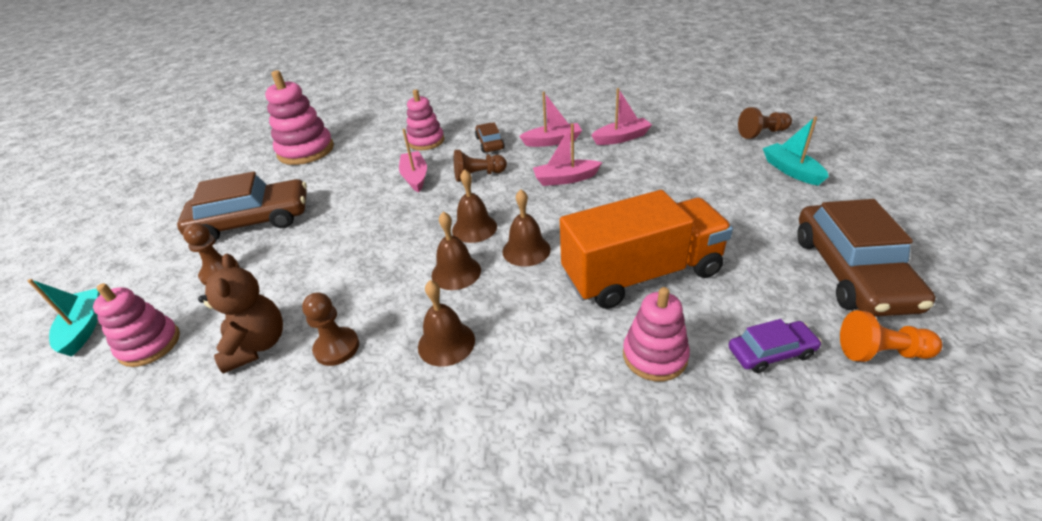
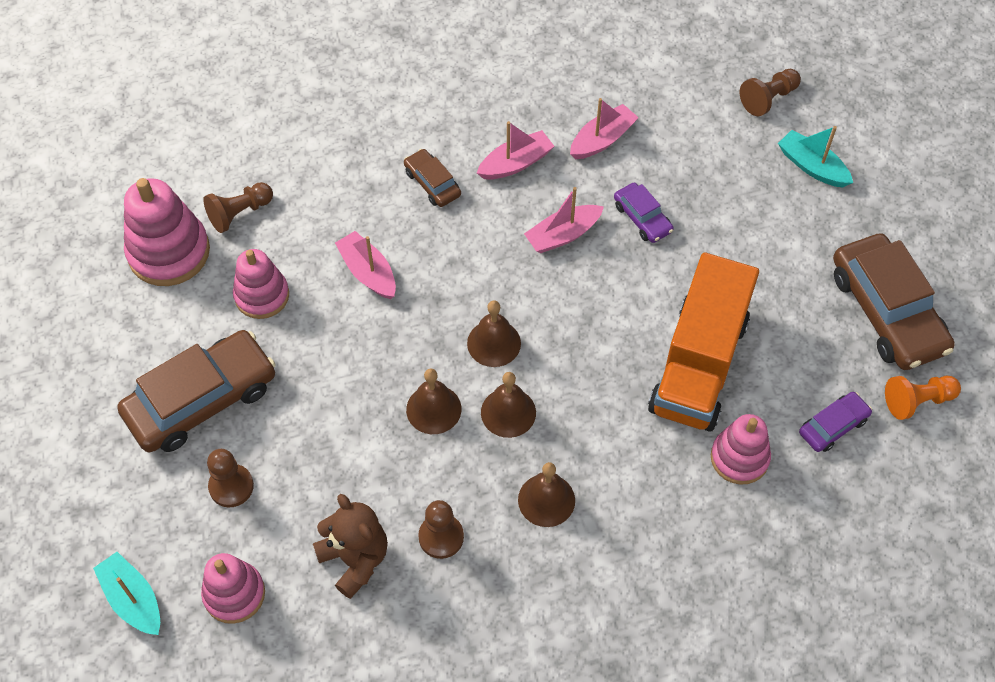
camera: 25 degrees left, 20 degrees up
(426, 141) = (339, 196): pink stacking toy -> pink stacking toy (262, 295)
(478, 175) = (450, 252): brown pawn -> brown pawn (239, 213)
(526, 250) = (568, 361): brown bell -> brown bell (433, 409)
(633, 179) = (642, 218): none -> purple car
(641, 274) = (698, 365): orange truck -> orange truck turned 150 degrees clockwise

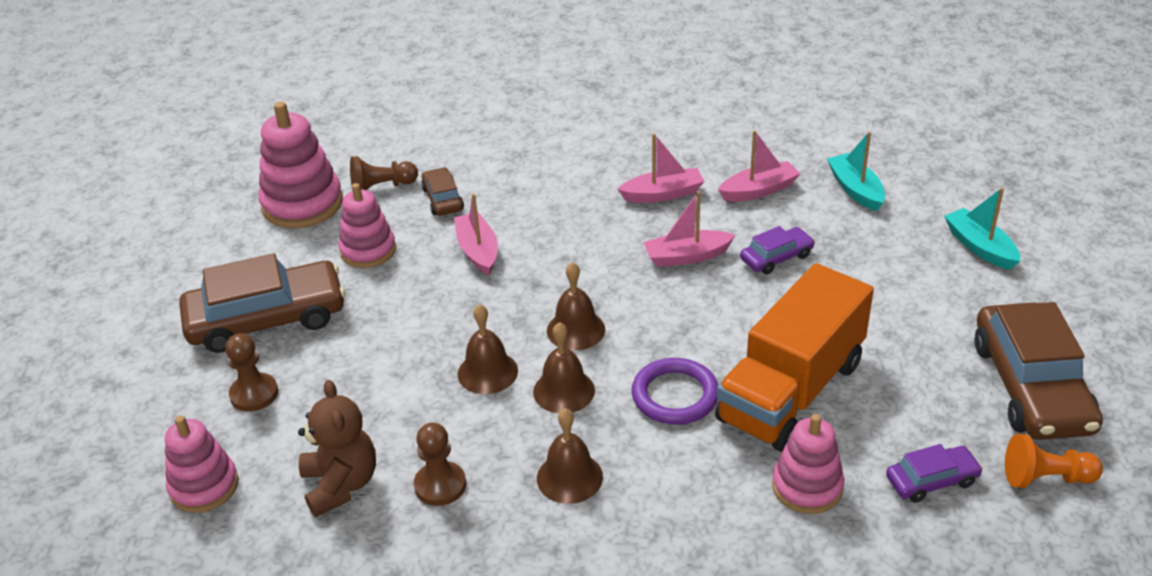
camera: 20 degrees right, 20 degrees down
(133, 599) = (105, 467): turquoise boat -> turquoise boat (855, 190)
(432, 183) = (573, 196): brown car -> brown car (443, 199)
(604, 393) = (675, 395): none -> purple ring
(642, 218) = (776, 257): purple car -> purple car turned 105 degrees counterclockwise
(768, 99) = (948, 186): brown pawn -> none

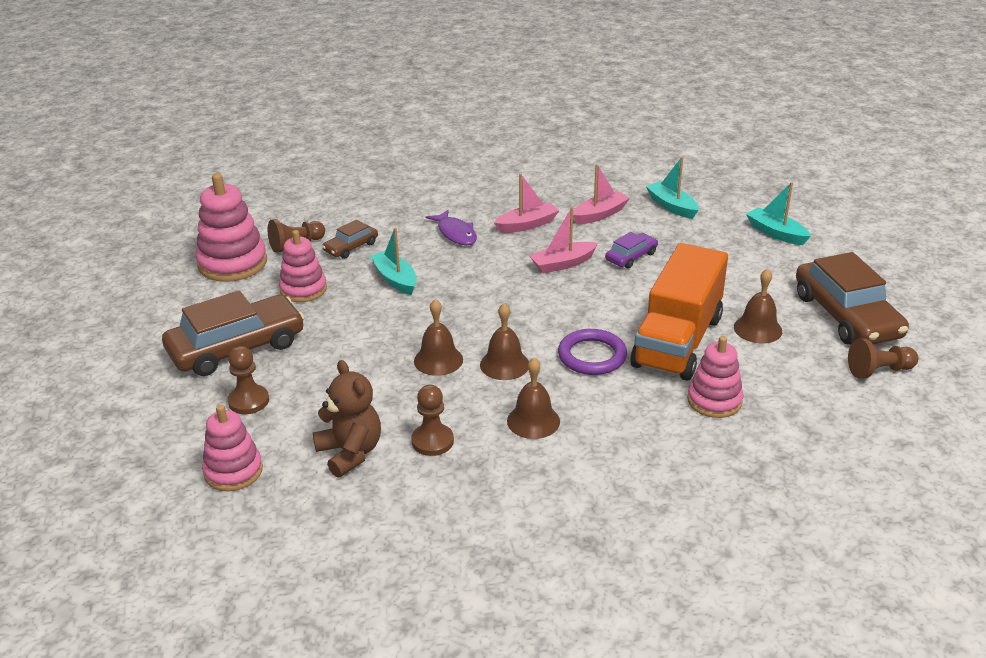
camera: 15 degrees left, 5 degrees down
(443, 199) = (351, 247): brown car -> brown car turned 105 degrees counterclockwise
(478, 251) = (395, 279): pink boat -> turquoise boat
(572, 196) = (455, 233): none -> purple fish
(575, 330) = (497, 323): brown bell -> brown bell (757, 329)
(931, 480) = (801, 384): purple car -> none
(1046, 478) = (879, 371): orange pawn -> brown pawn

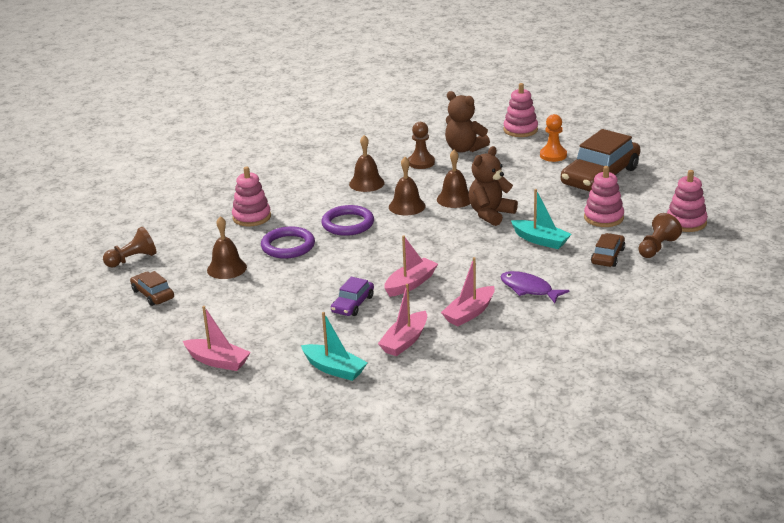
camera: 160 degrees right, 5 degrees down
(232, 263) = (686, 222): pink stacking toy -> pink stacking toy, size x0.66
(248, 401) = (553, 155): brown pawn -> orange pawn
(416, 326) = (490, 214): none -> brown teddy bear
(677, 341) = (288, 246): orange truck -> purple ring
(776, 233) = (217, 361): turquoise boat -> pink boat
(846, 316) = (153, 294): brown car -> brown car, size x0.49

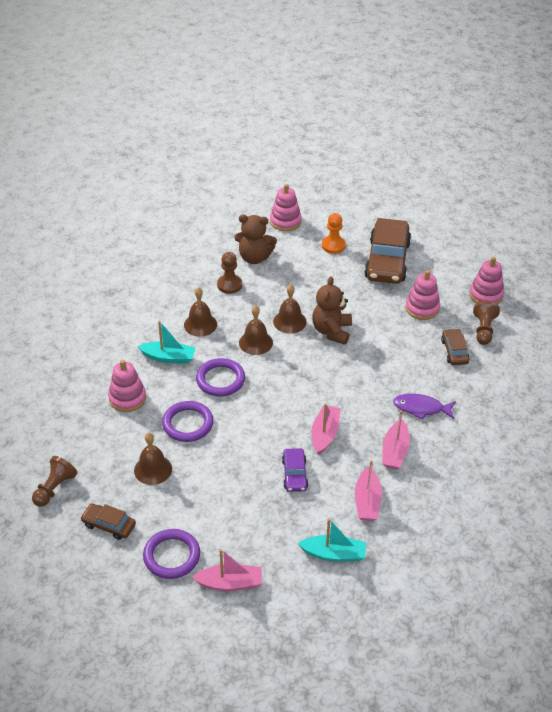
camera: 30 degrees left, 15 degrees up
(185, 329) = (172, 556): none -> purple ring
(540, 240) = (392, 349): turquoise boat -> turquoise boat (168, 357)

